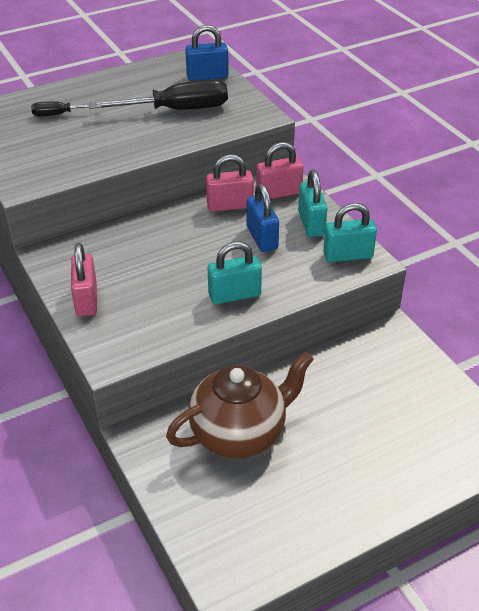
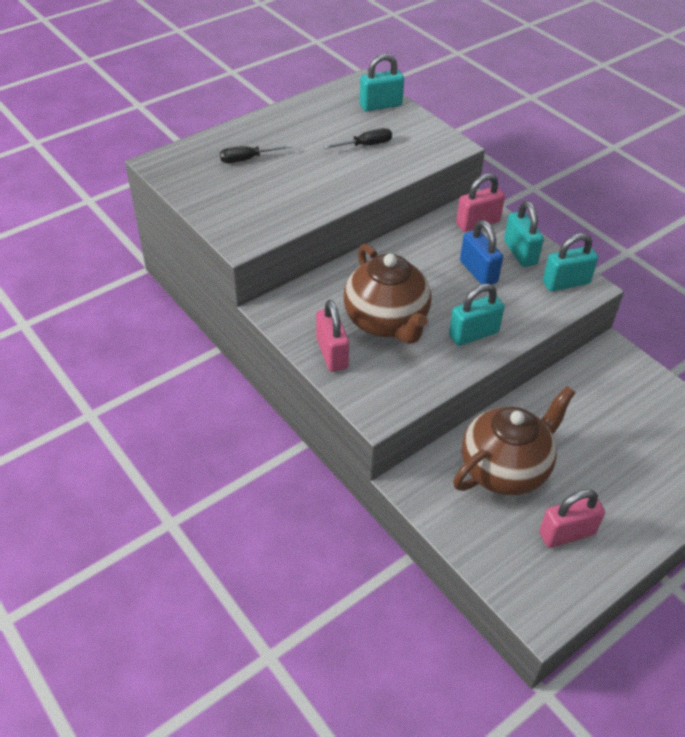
camera: 10 degrees left, 5 degrees up
(152, 276) = (386, 322): none -> brown teapot
(178, 110) = (366, 145): black screwdriver -> black screwdriver, size x0.51
(207, 76) = (380, 105): blue padlock -> turquoise padlock
(230, 205) = (435, 240): pink padlock -> pink padlock (567, 533)

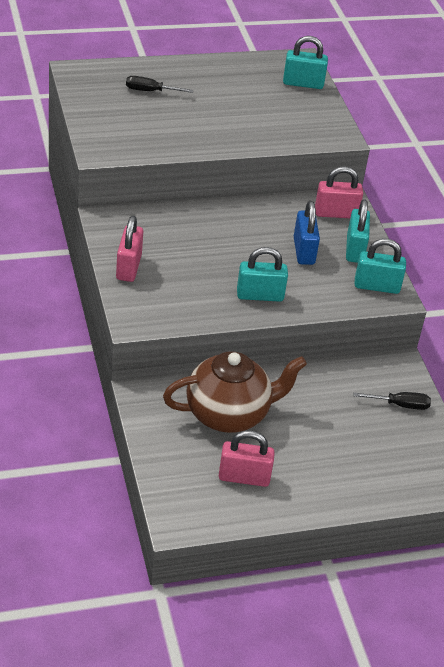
camera: 20 degrees right, 5 degrees down
(366, 145) = (263, 112): black screwdriver -> black screwdriver (401, 405)
(386, 322) = (192, 261): brown teapot -> none

